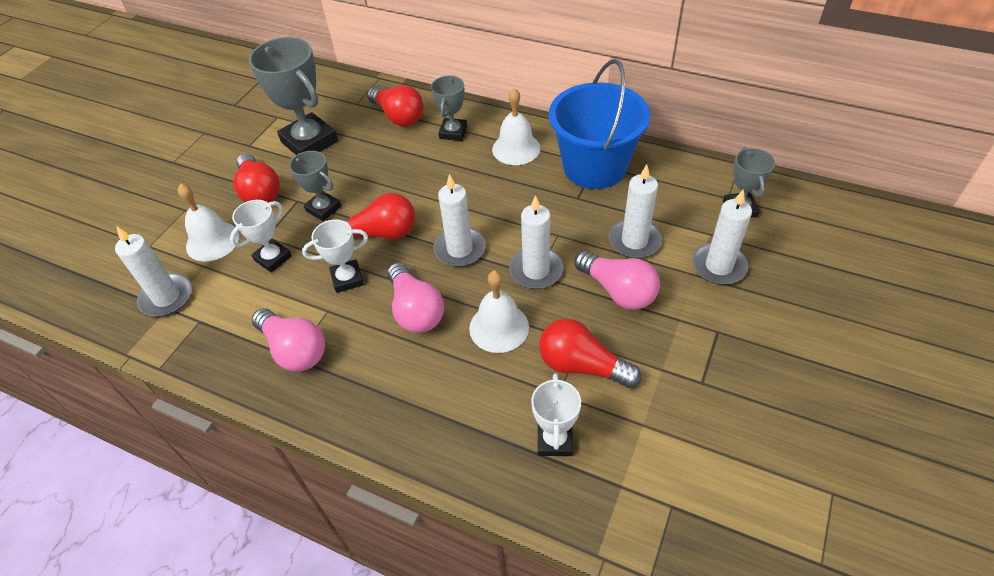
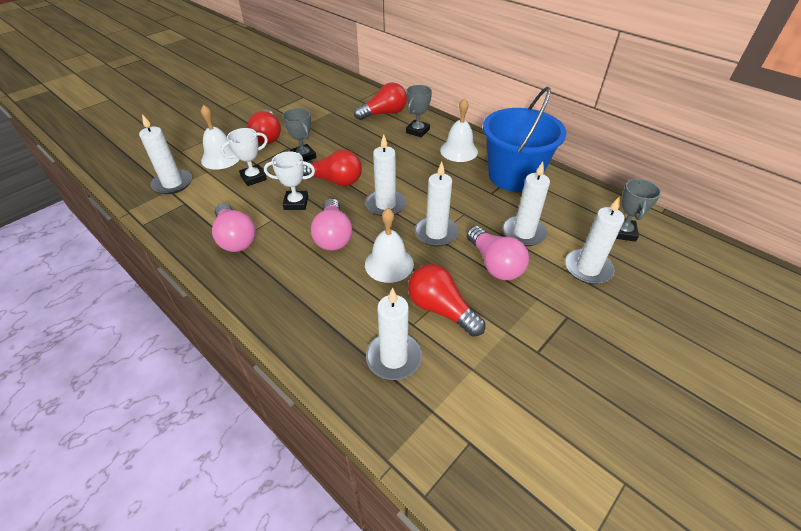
camera: 15 degrees right, 5 degrees down
(309, 142) = (316, 115): grey trophy -> none
(398, 116) = (384, 113): red light bulb -> red light bulb turned 90 degrees counterclockwise
(554, 440) = (393, 358): white trophy -> white candle

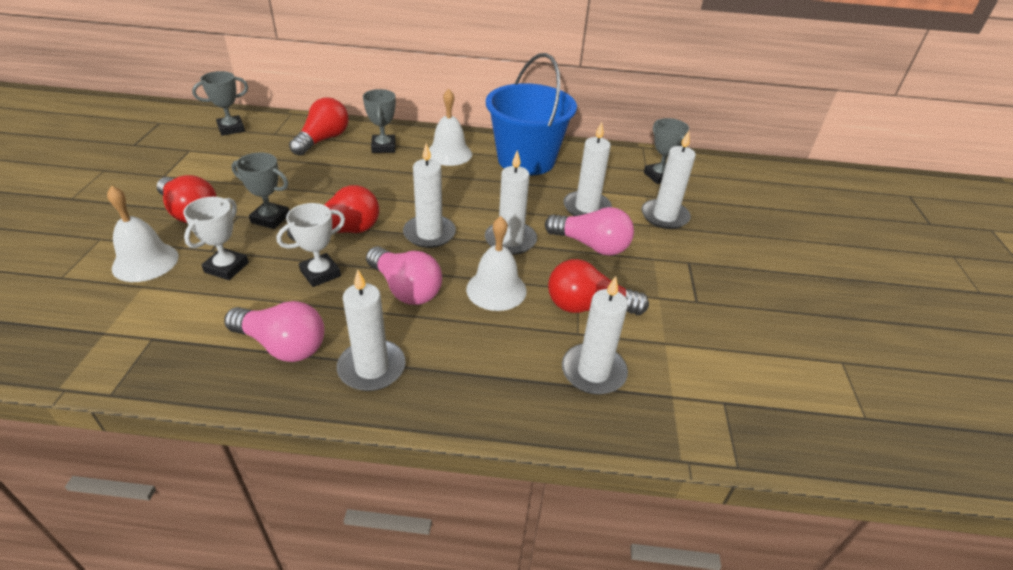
camera: 40 degrees left, 5 degrees down
(172, 183) = (100, 322): white candle -> white candle (372, 368)
(338, 89) = (231, 129): none -> grey trophy

